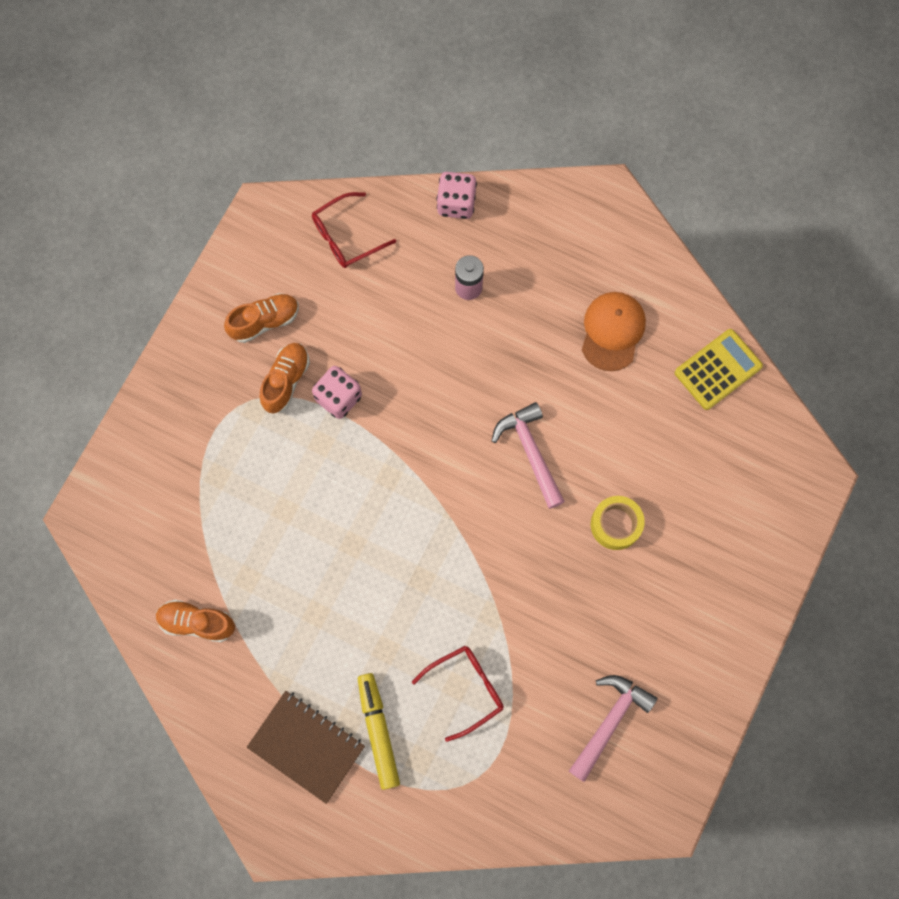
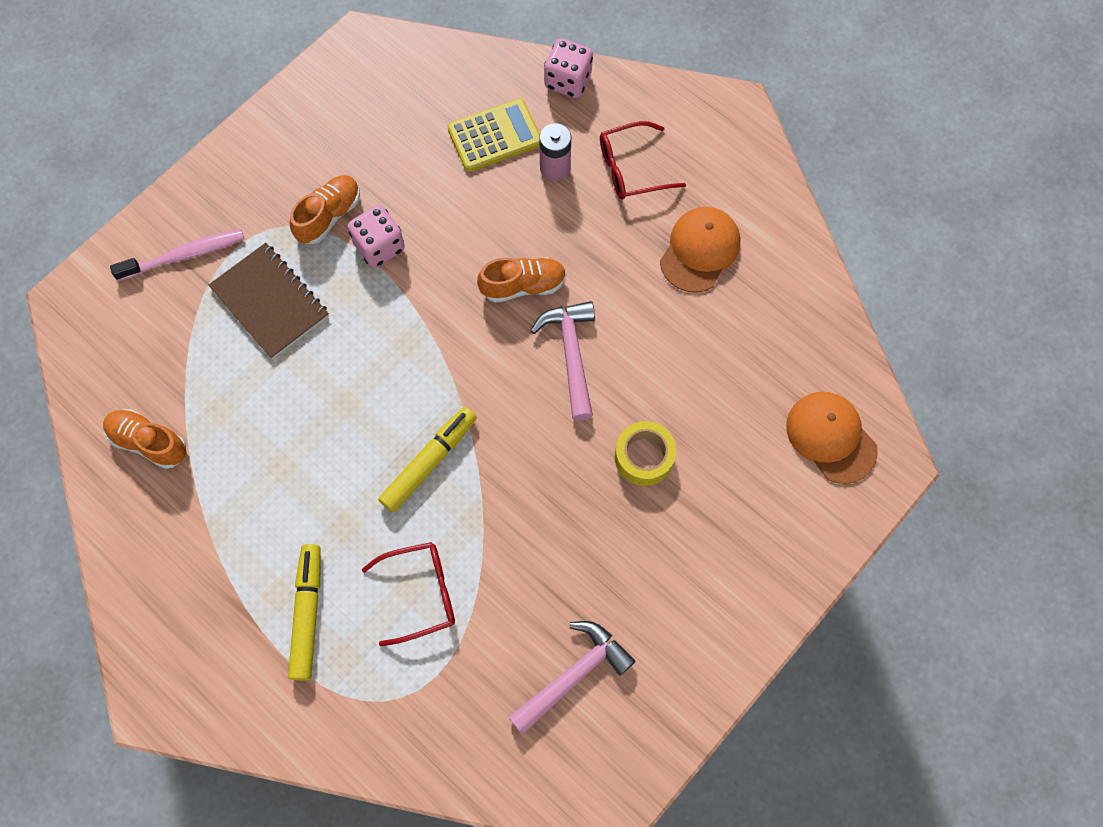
camera: 15 degrees right, 5 degrees down
(172, 449) = (185, 255): none -> pink toothbrush
(265, 321) = (326, 150): orange shoe -> orange shoe (523, 285)
(306, 746) = (222, 609): brown notebook -> brown notebook (270, 302)
(346, 237) = (440, 87): red glasses -> red glasses (631, 168)
(439, 576) = (429, 462): none -> yellow marker
(718, 369) = (807, 319): yellow calculator -> yellow calculator (494, 136)
(763, 467) = (831, 437): none -> orange cap

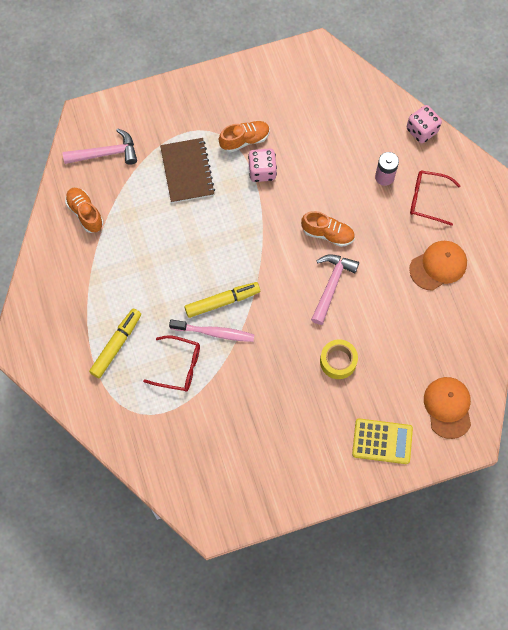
camera: 30 degrees right, 0 degrees up
(185, 255) = (157, 122): pink toothbrush -> pink toothbrush (214, 333)
(494, 136) = (361, 141): yellow calculator -> yellow calculator (382, 441)
(574, 674) = (233, 452): pink hammer -> pink hammer (106, 153)

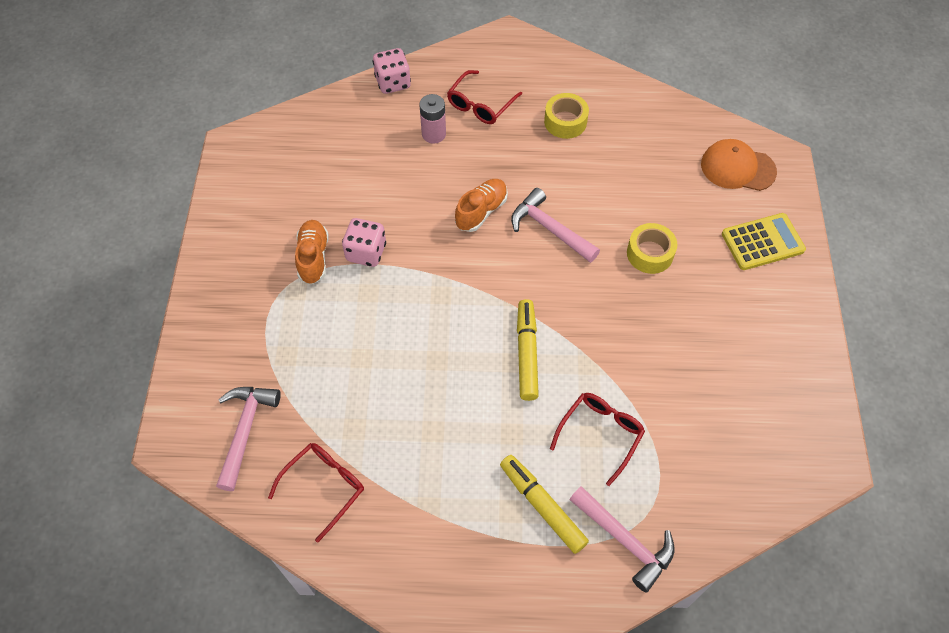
camera: 70 degrees left, 10 degrees down
(85, 213) = (324, 487): orange shoe -> red glasses
(110, 402) = (625, 541): none -> pink hammer
(187, 171) = (324, 337): brown notebook -> none
(214, 333) = (567, 376): pink toothbrush -> none
(382, 441) = (762, 242): yellow calculator -> yellow calculator turned 45 degrees clockwise
(438, 266) = (565, 122): orange cap -> yellow tape

